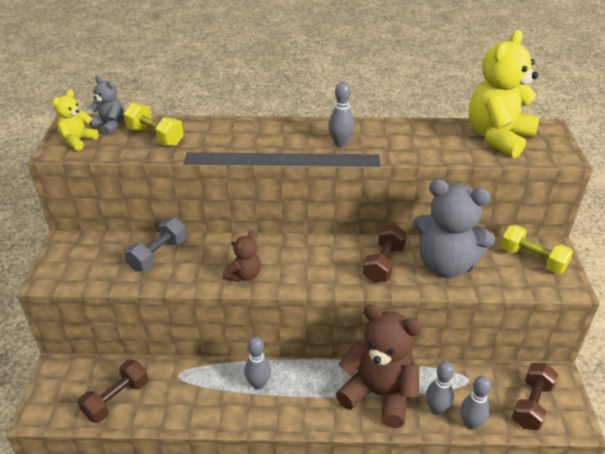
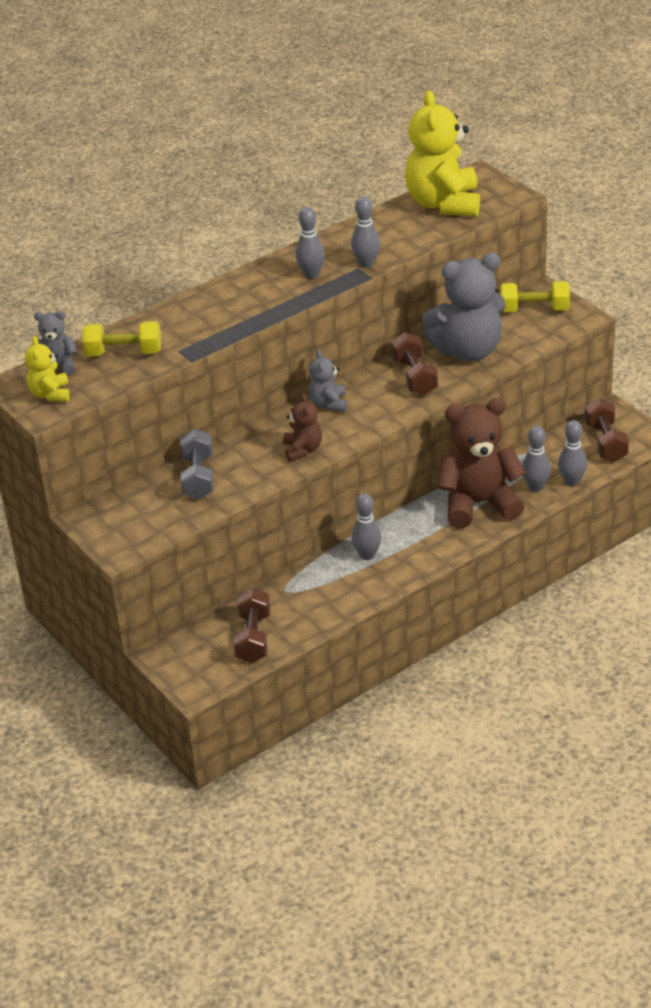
camera: 35 degrees left, 0 degrees up
(301, 250) = (328, 404): none -> grey teddy bear
(388, 154) = (366, 264): none -> grey bowling pin

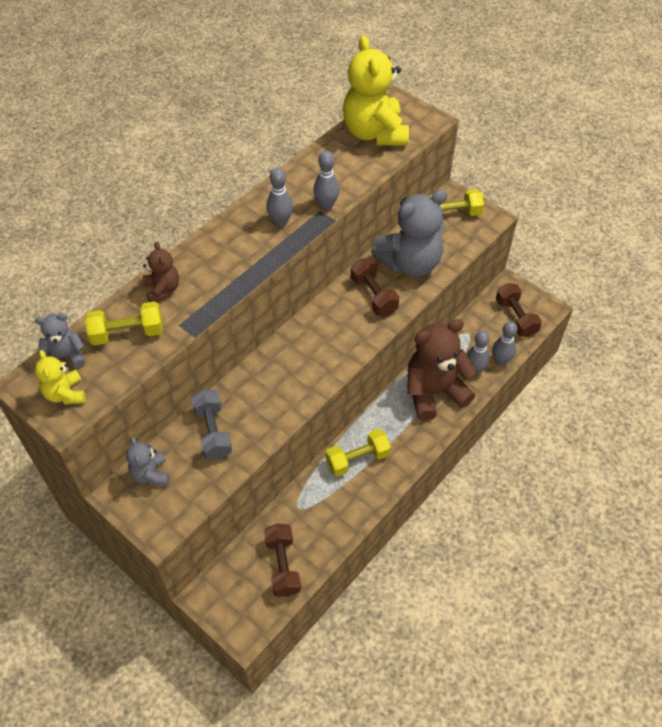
camera: 15 degrees left, 15 degrees up
(303, 450) = (298, 388): brown teddy bear -> brown teddy bear (162, 290)
(328, 404) = (308, 334): grey teddy bear -> grey teddy bear (150, 474)
(367, 555) = (357, 459): grey bowling pin -> yellow dumbbell

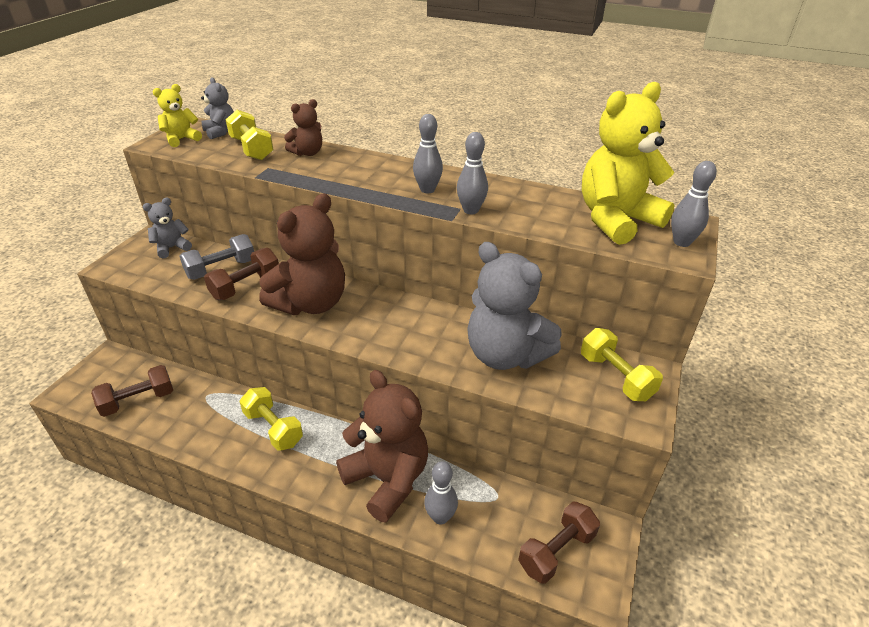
camera: 70 degrees right, 15 degrees down
(299, 369) = (311, 303): none -> brown teddy bear
(373, 296) = (436, 335): brown dumbbell -> brown dumbbell (246, 286)
(501, 360) = (469, 547): grey bowling pin -> grey bowling pin (681, 242)

